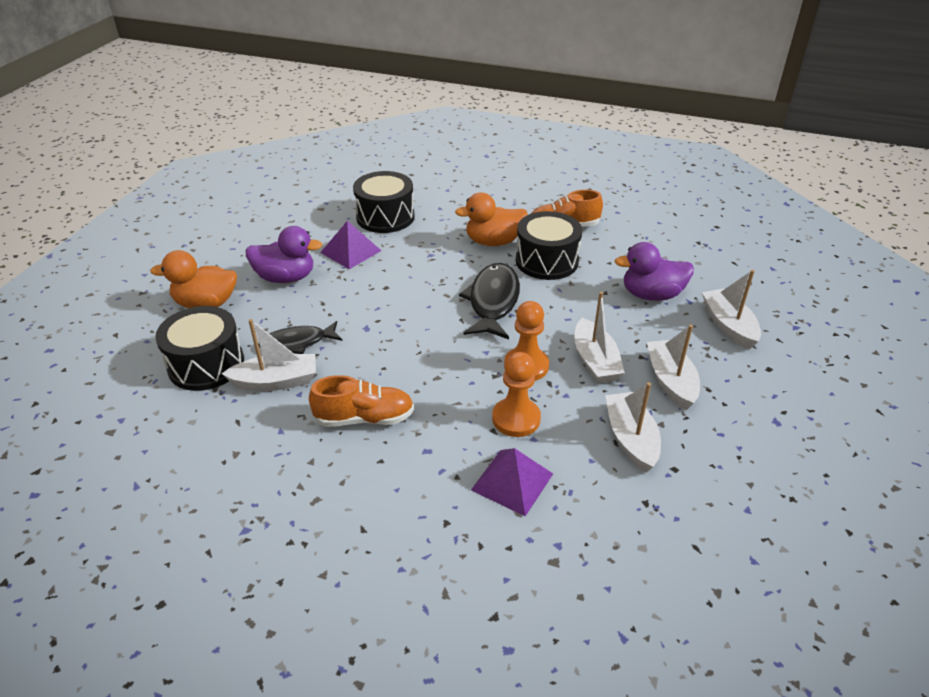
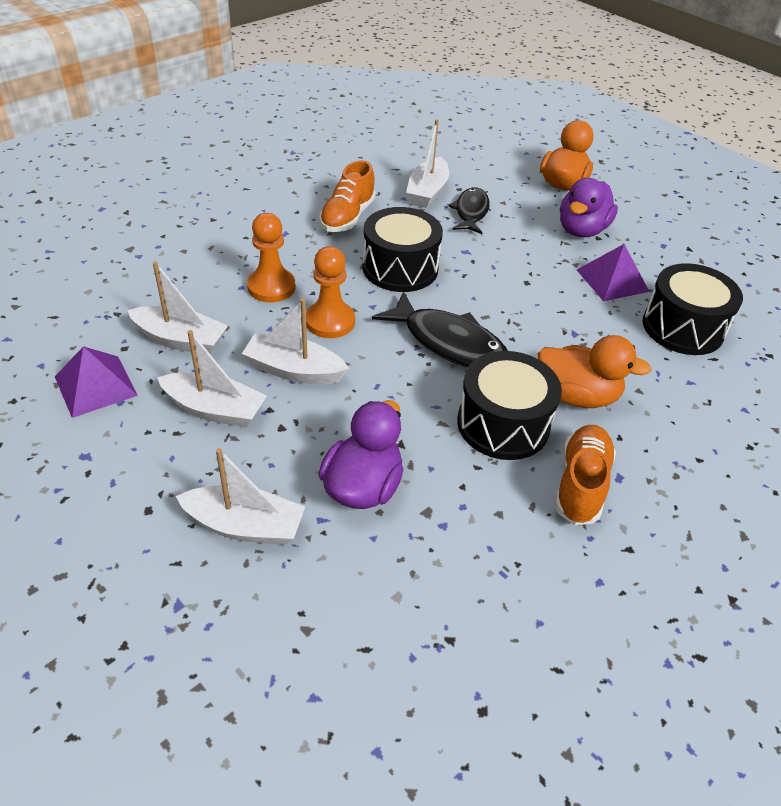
camera: 115 degrees right, 5 degrees up
(206, 364) = (474, 169): black drum -> black drum (400, 268)
(494, 242) = (576, 396): orange duck -> orange duck turned 90 degrees clockwise
(512, 482) = (212, 258): purple pyramid -> purple pyramid (95, 386)

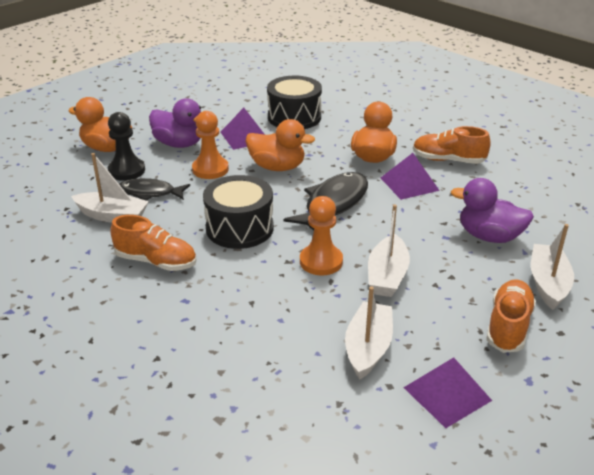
camera: 90 degrees left, 10 degrees down
(175, 460) = (508, 326): none -> orange shoe
(215, 409) = (447, 313): white boat -> none
(271, 287) = (278, 299): orange pawn -> orange pawn (210, 169)
(503, 424) = (409, 184): black drum -> purple pyramid
(515, 197) = (126, 171): none -> black pawn
(536, 303) = (277, 167): none -> orange duck

